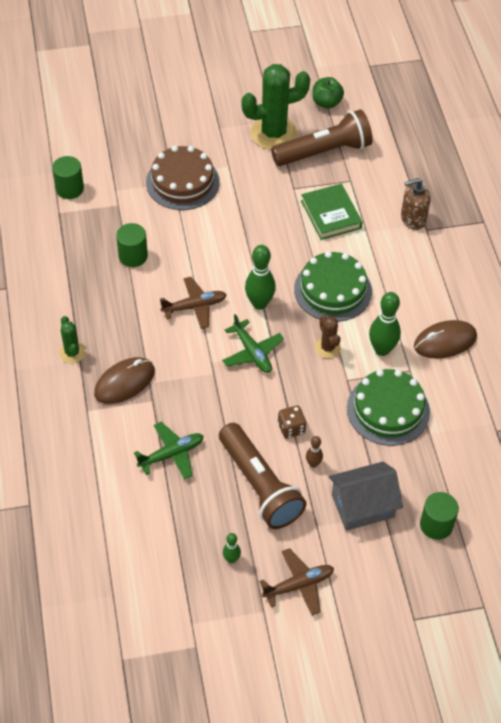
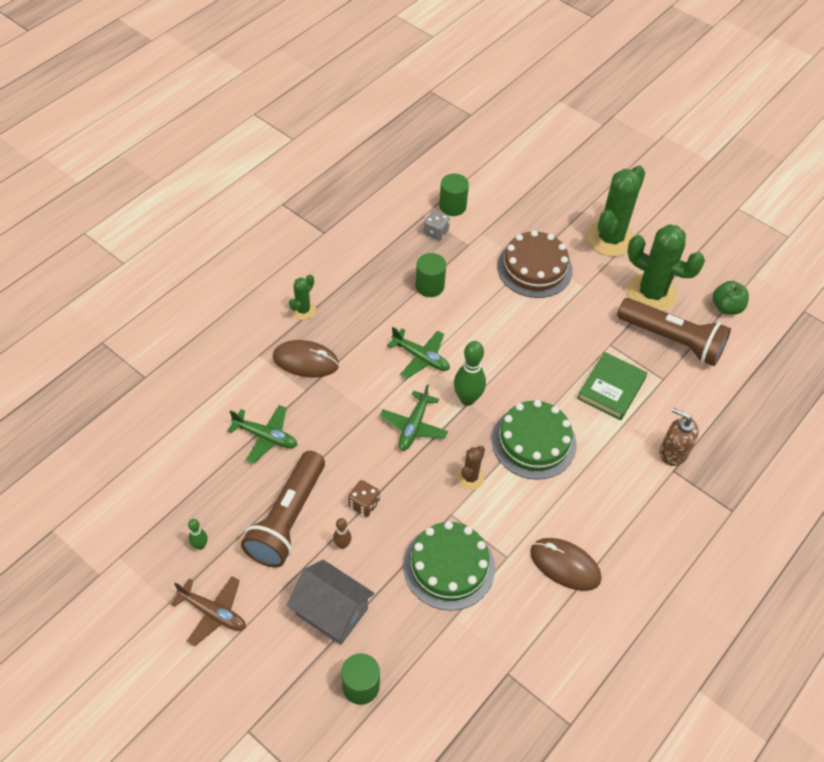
camera: 50 degrees right, 0 degrees up
(84, 217) = (436, 232): none -> grey dice
(194, 306) = (421, 357): brown plane -> green plane
(202, 119) = (610, 239): none -> green cactus
(382, 349) = (508, 520): green bowling pin -> none

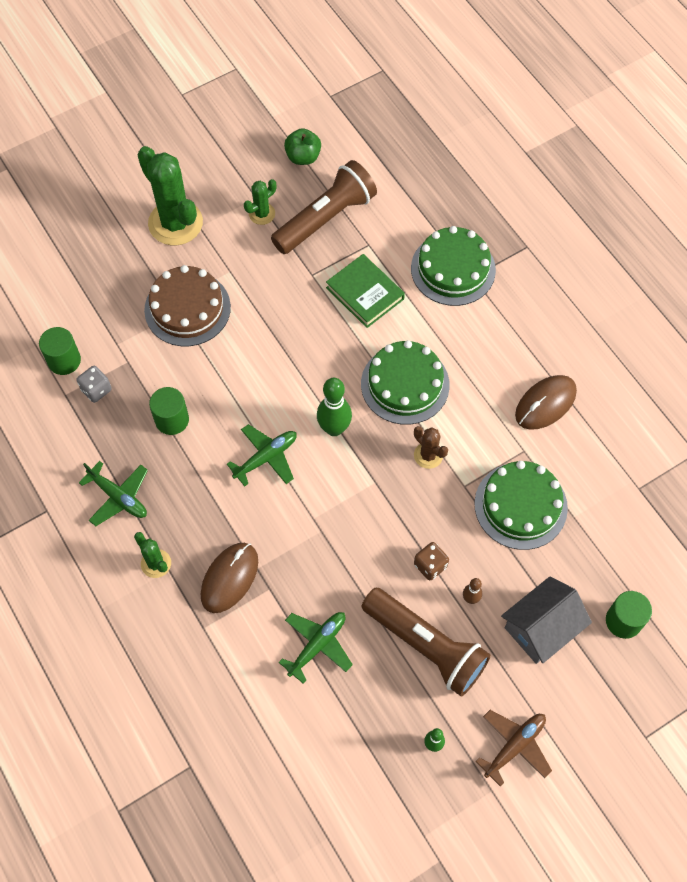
camera: 70 degrees left, 10 degrees up
(413, 426) = (351, 490): green plane -> green plane (118, 497)
(651, 293) = (262, 214): green cactus -> green cactus, size x0.49
(673, 452) = (453, 269): brown soap dispenser -> green cake

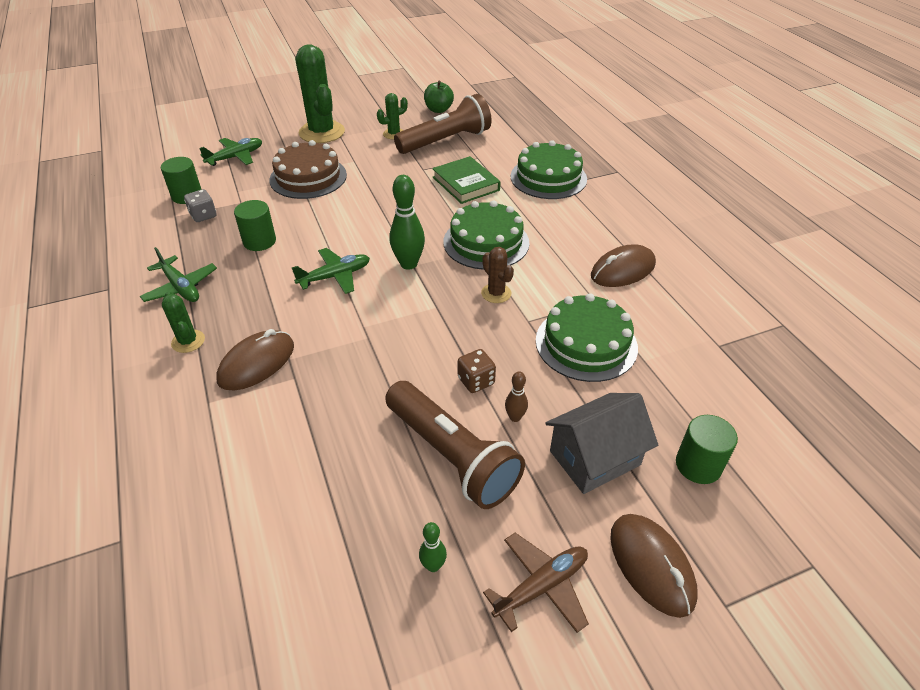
camera: 10 degrees right, 20 degrees down
(317, 645) = (326, 436): green plane -> green plane (236, 157)
(592, 715) = (651, 565): none -> brown mouse

